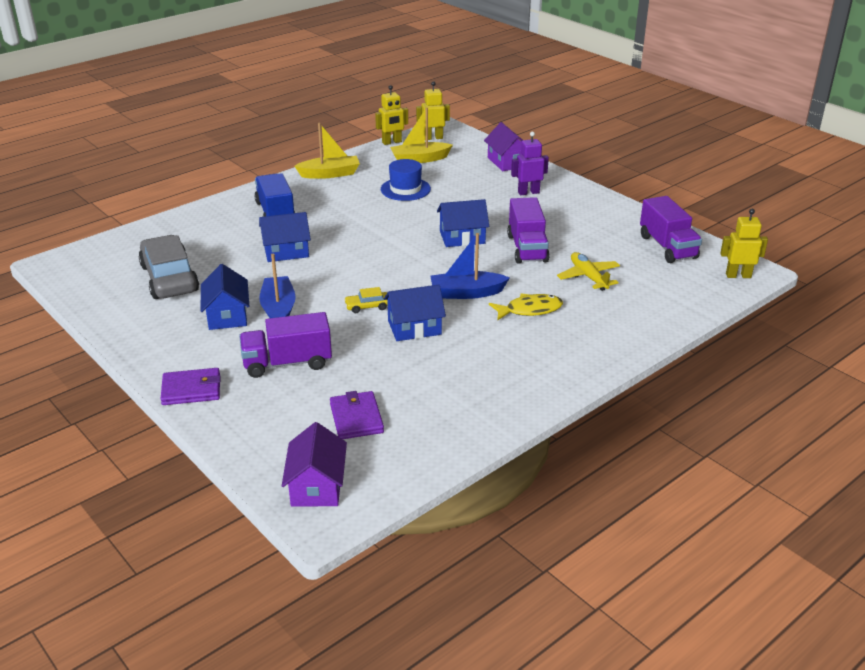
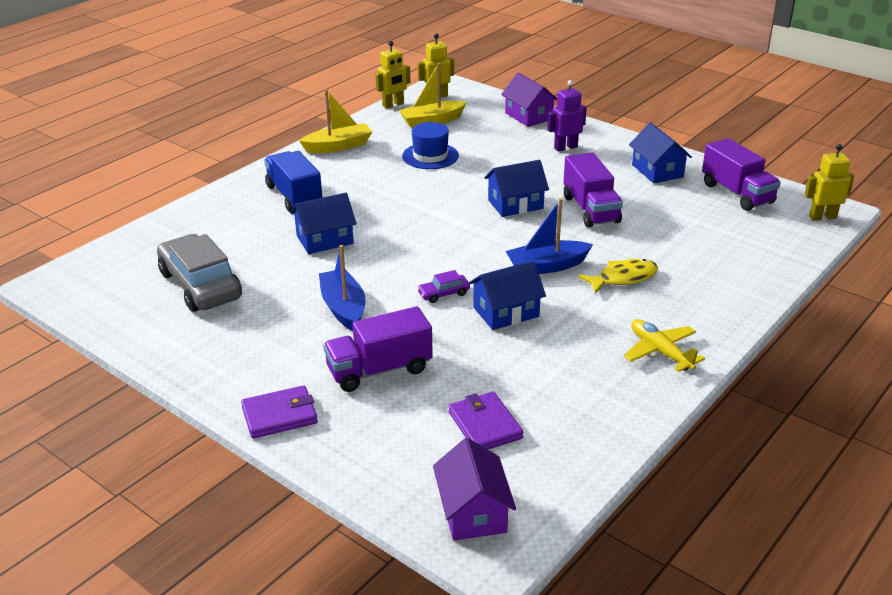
camera: 10 degrees left, 0 degrees up
(227, 315) = (286, 322): blue house -> blue house (657, 171)
(367, 306) = (443, 294): yellow car -> purple car
(588, 277) = (669, 234): yellow plane -> yellow plane (660, 351)

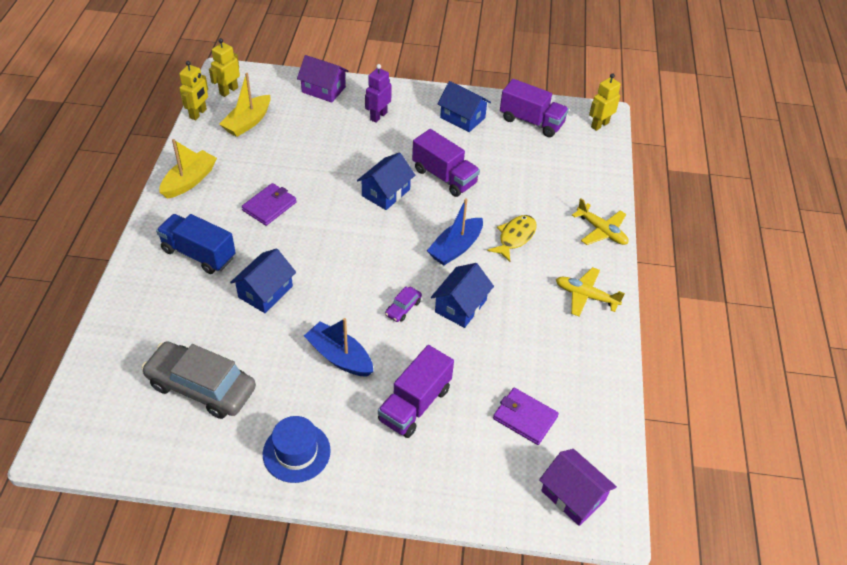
camera: 35 degrees left, 15 degrees up
(279, 415) = (377, 484): purple wallet -> purple wallet (269, 206)
(430, 156) = (278, 164): blue hat -> blue hat (296, 452)
(736, 304) = (601, 231): none -> yellow plane

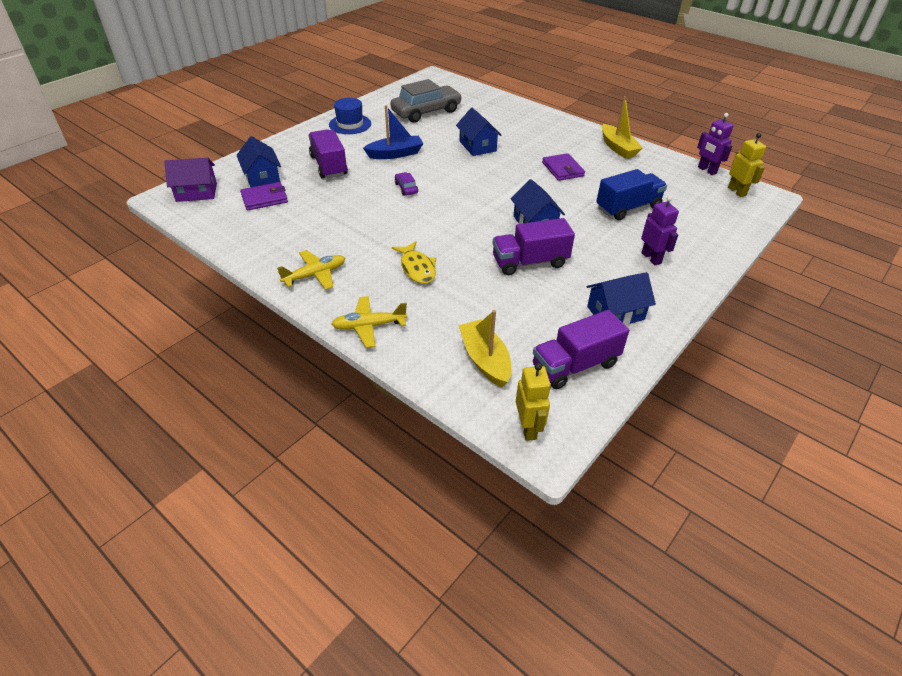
camera: 125 degrees right, 5 degrees down
(198, 114) = (706, 170): yellow robot -> purple robot
(199, 254) = (535, 134): blue truck -> blue truck (628, 208)
(248, 122) = (681, 188): yellow boat -> yellow boat (485, 360)
(323, 89) = (715, 241): purple house -> none
(455, 248) = (437, 232): blue boat -> none
(460, 306) = (380, 211): blue house -> blue house (262, 177)

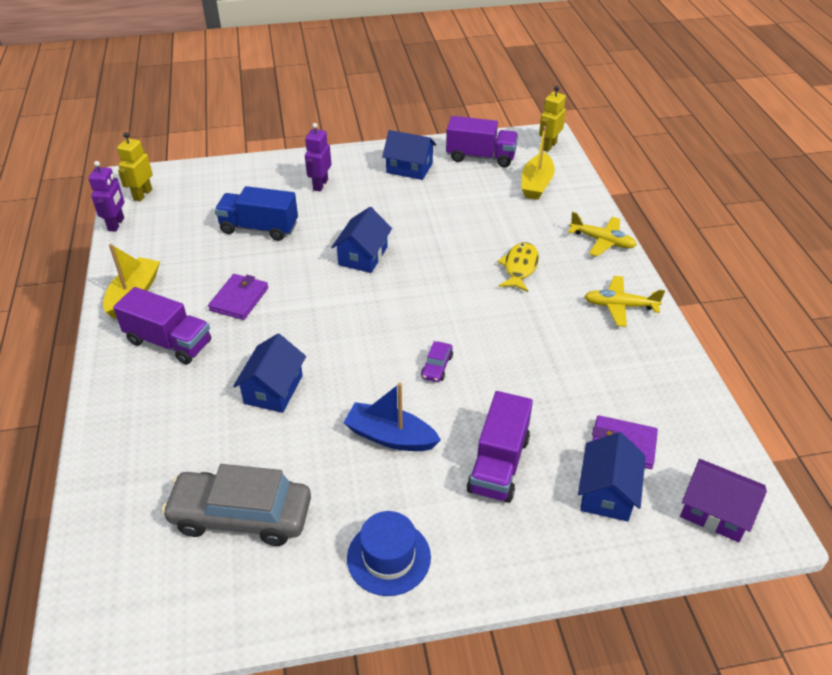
camera: 140 degrees left, 0 degrees up
(530, 262) = (417, 227): purple truck -> purple truck (169, 342)

